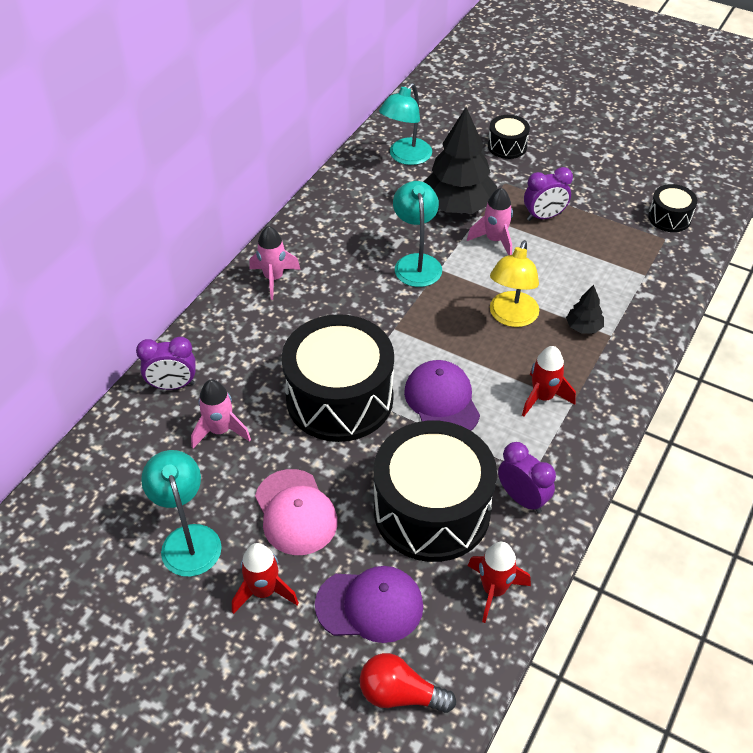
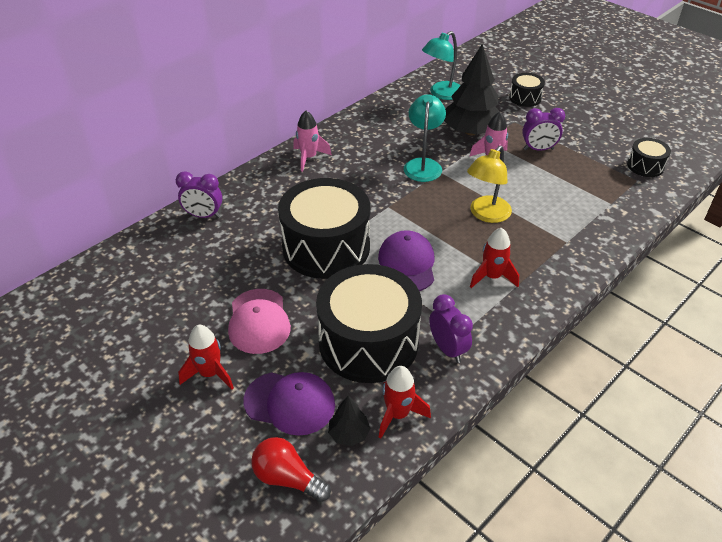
camera: 15 degrees right, 5 degrees down
(188, 539) = (169, 323): turquoise lamp -> none
(220, 430) = (225, 252): pink rocket -> none
(583, 327) = (545, 232): black tree -> black tree (349, 433)

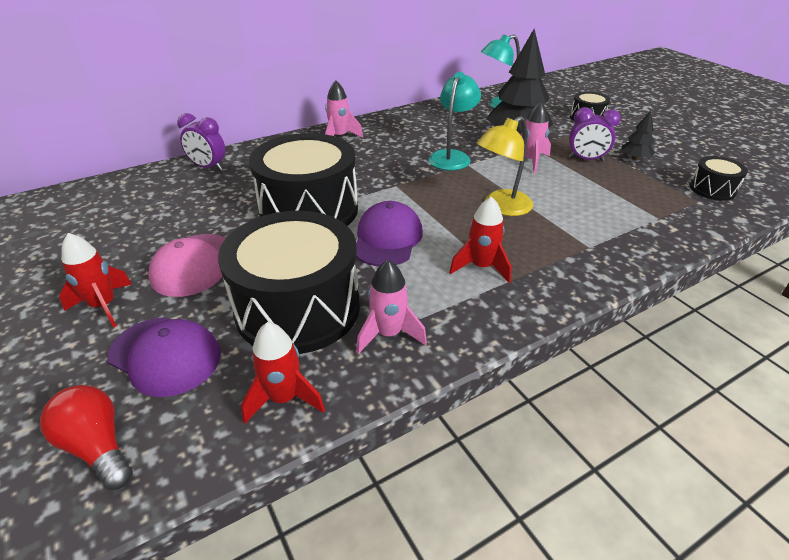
camera: 15 degrees right, 5 degrees down
(349, 433) = (209, 408): black tree -> black tree (635, 158)
(447, 349) = (388, 334): purple clock -> pink rocket

